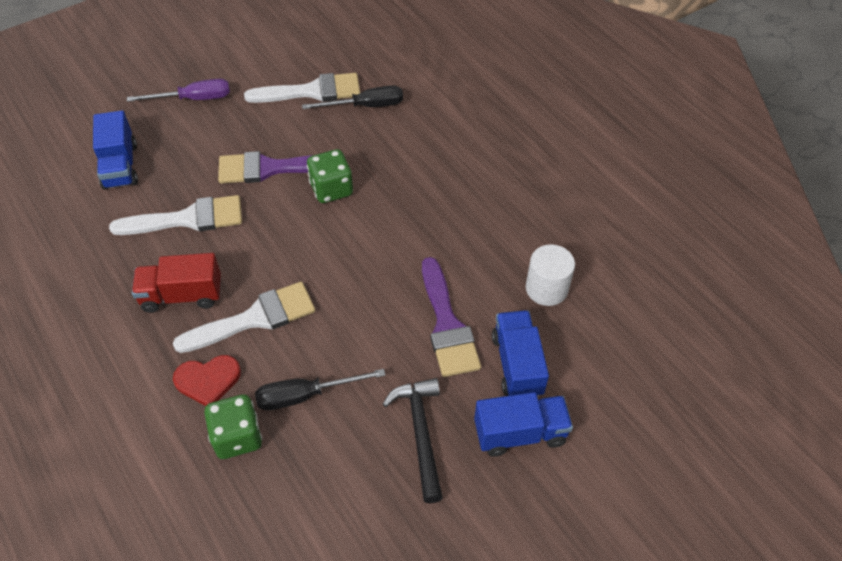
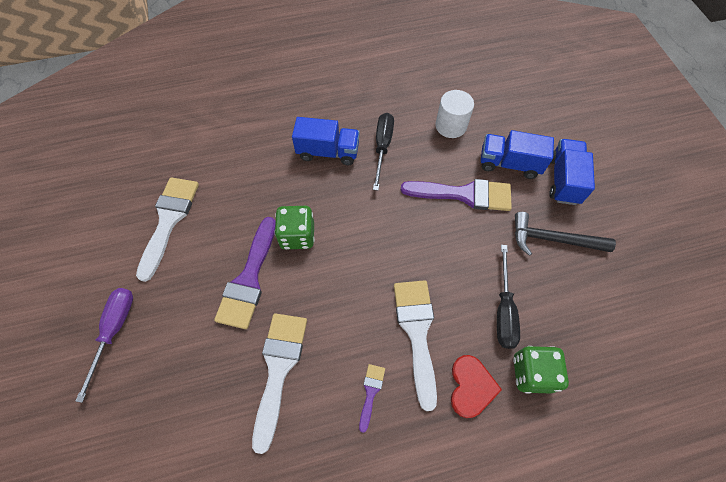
camera: 70 degrees left, 10 degrees up
(120, 166) = (172, 428): blue truck -> blue truck (328, 152)
(182, 295) = (371, 392): red truck -> purple brush
(366, 106) = (212, 183): black screwdriver -> black screwdriver (382, 147)

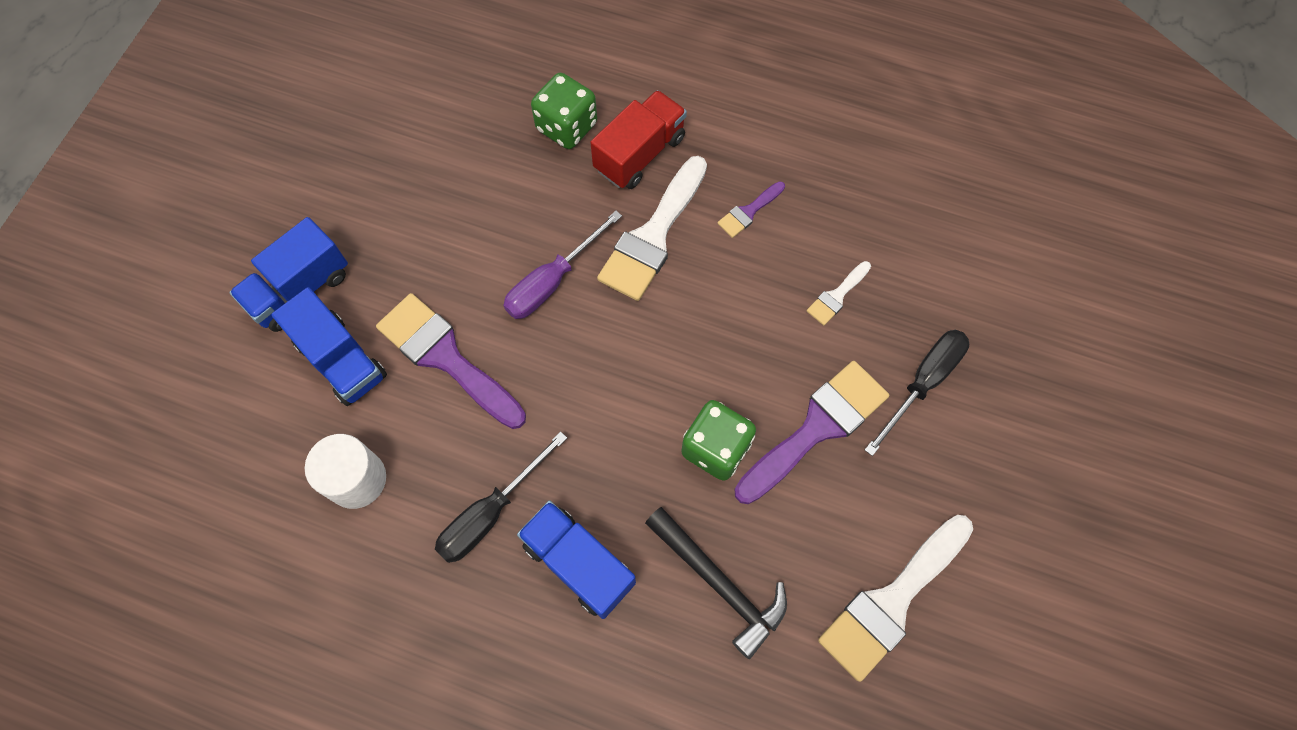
camera: 145 degrees left, 5 degrees up
(114, 331) = (1026, 468): purple screwdriver -> purple screwdriver (552, 281)
(279, 369) = (837, 296): white brush -> white brush, size x0.48
(471, 386) = (639, 153): red heart -> red truck
(503, 310) = (536, 197): black screwdriver -> black screwdriver (922, 383)
(552, 239) = (400, 231): black hammer -> black hammer (720, 584)

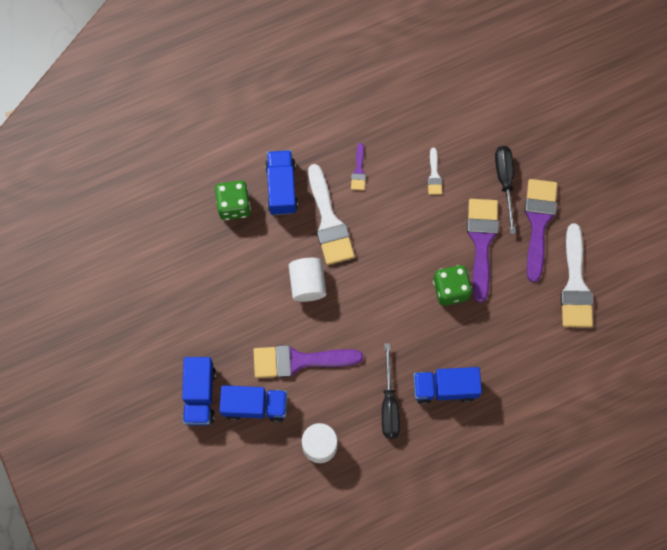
camera: 45 degrees left, 5 degrees up
(552, 281) = (307, 284): purple screwdriver -> white cylinder
(639, 153) = (281, 187): red truck -> blue truck
(720, 584) = (506, 342): black hammer -> none
(919, 473) = (538, 222): none -> purple brush

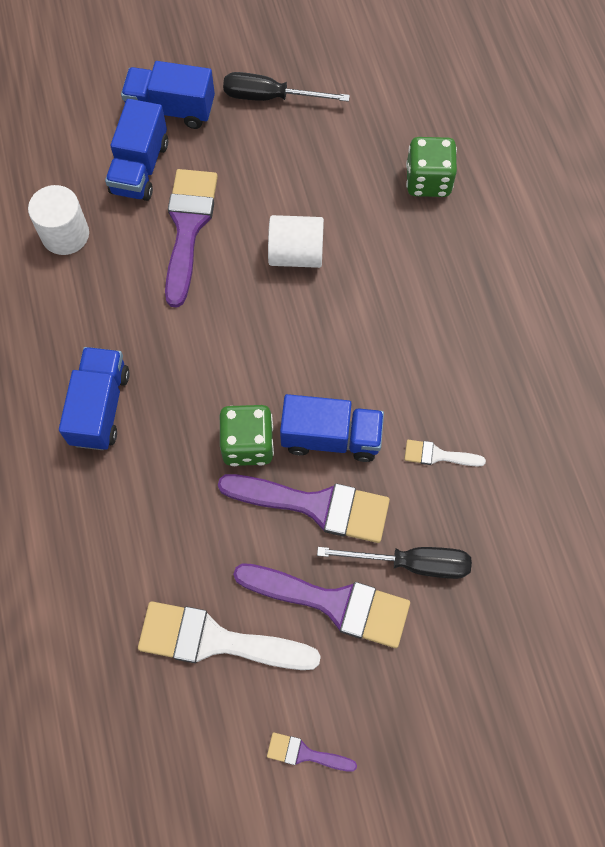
camera: 100 degrees right, 5 degrees down
(281, 187) = (446, 243): blue truck -> blue truck (331, 437)
(329, 221) = (385, 295): white brush -> none
(358, 171) = (460, 348): purple brush -> purple brush (305, 753)
(389, 404) = (98, 329): black screwdriver -> black screwdriver (270, 97)

